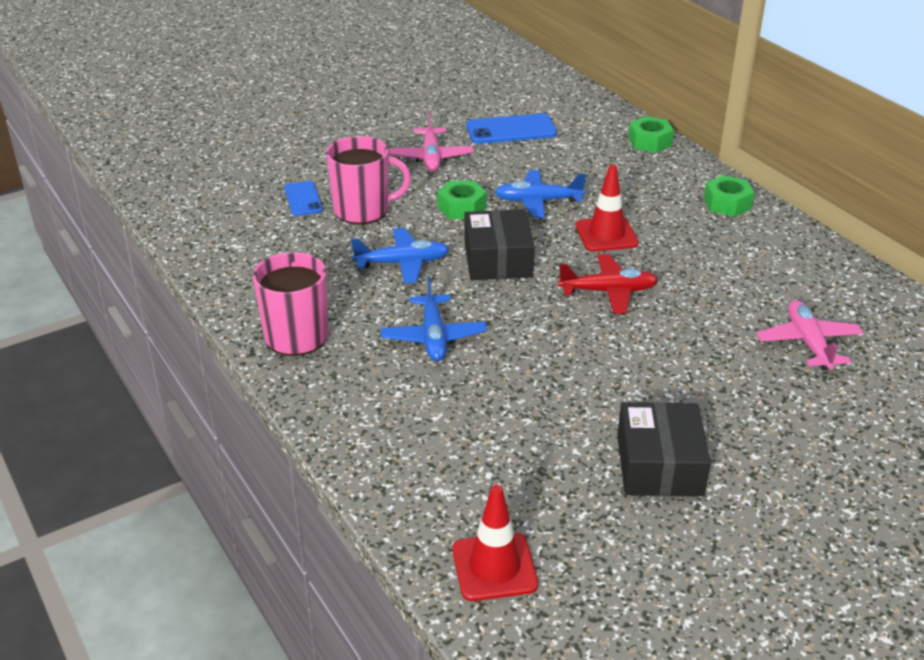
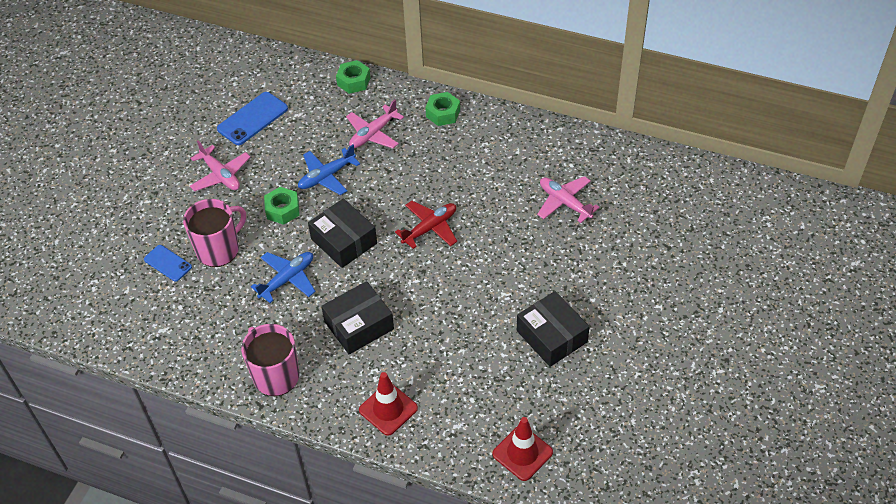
camera: 35 degrees left, 15 degrees up
(433, 337) = (359, 325): blue plane -> black box
(606, 235) = (392, 182): red traffic cone -> red traffic cone (388, 409)
(627, 189) = (373, 134): none -> pink plane

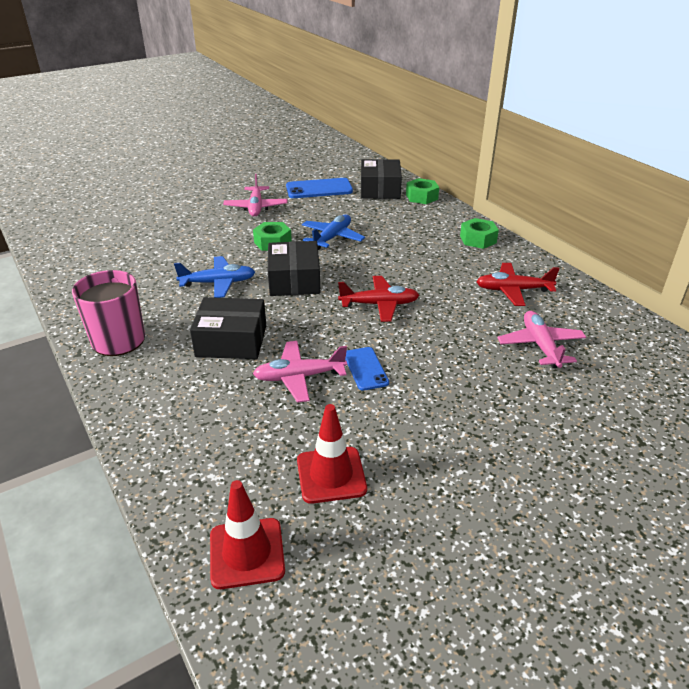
camera: 35 degrees right, 15 degrees down
(167, 263) = (151, 236): blue phone -> blue phone (365, 369)
(219, 249) = (196, 244): pink mug -> none
(326, 176) = (332, 238): blue plane -> blue plane turned 120 degrees clockwise
(373, 134) = (401, 229): pink plane -> pink plane (299, 377)
(388, 409) = (170, 419): red traffic cone -> red traffic cone (331, 475)
(510, 158) = (513, 290): none -> red plane
(551, 336) = (409, 452): black box -> black box (380, 189)

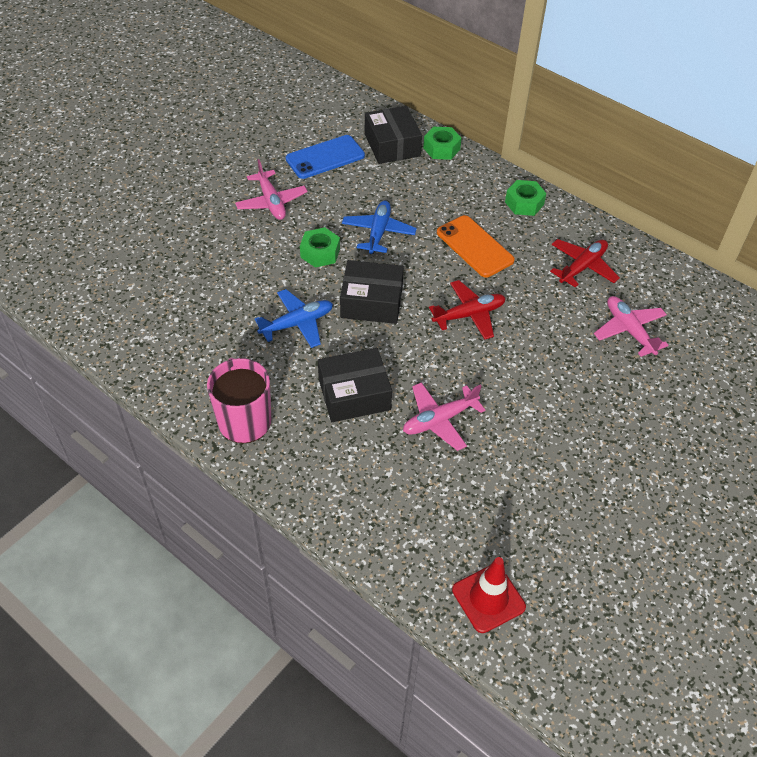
camera: 20 degrees left, 15 degrees up
(294, 280) = (371, 302): black box -> black box turned 60 degrees counterclockwise
(331, 475) = (516, 512): red traffic cone -> none
(365, 369) = (492, 395): blue phone -> none
(414, 260) = (474, 246): none -> orange phone
(513, 290) = (582, 267): red plane -> red plane turned 150 degrees clockwise

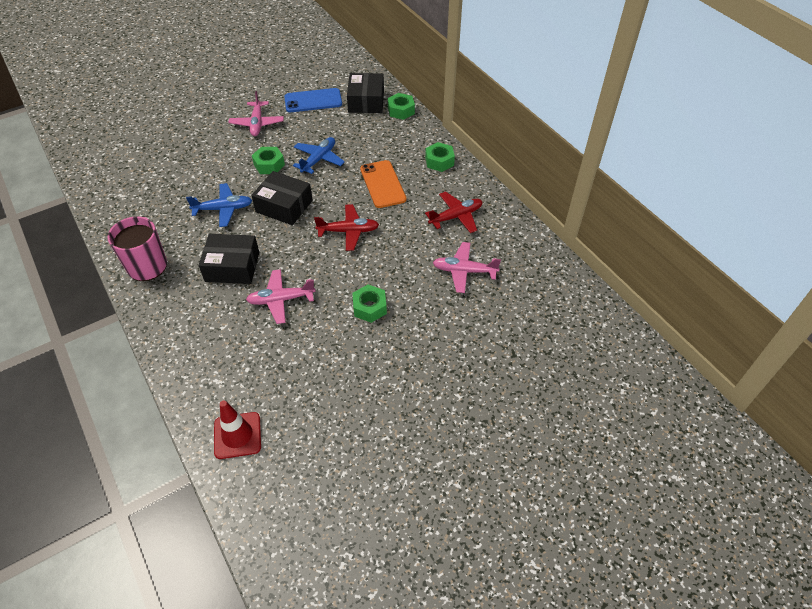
camera: 20 degrees right, 0 degrees up
(549, 401) = (370, 307): none -> green nut
(629, 330) = (464, 271): pink plane -> pink plane turned 75 degrees counterclockwise

